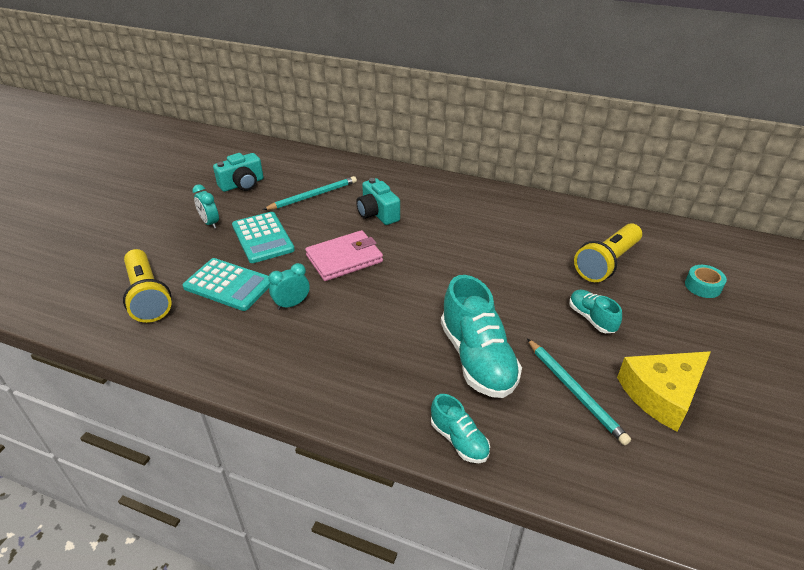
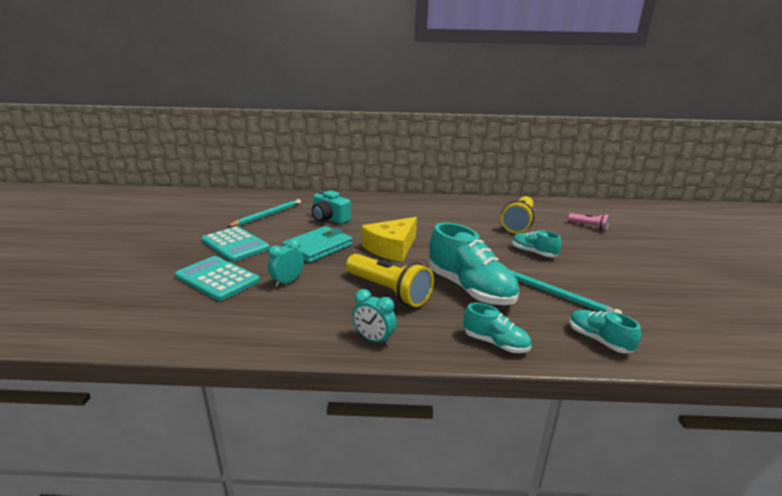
camera: 20 degrees left, 15 degrees down
(148, 296) = (133, 299): yellow flashlight -> yellow flashlight (388, 291)
(210, 223) = (178, 242): turquoise clock -> turquoise clock (374, 339)
(228, 285) = (217, 278): turquoise calculator -> turquoise calculator turned 150 degrees counterclockwise
(242, 184) = (198, 215): turquoise camera -> none
(344, 259) = (318, 247): pink wallet -> turquoise wallet
(577, 467) = (598, 340): none -> turquoise shoe
(662, 394) = (615, 285): yellow cheese -> yellow cheese (391, 248)
(703, 286) = (589, 226): turquoise tape -> pink flashlight

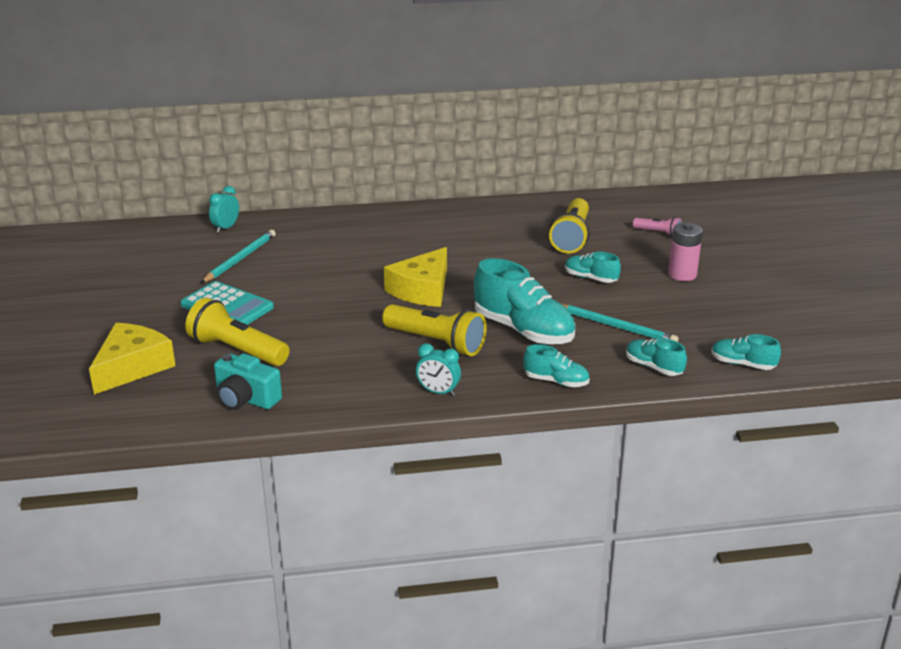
camera: 10 degrees left, 5 degrees up
(124, 282) = (132, 367): none -> yellow cheese
(217, 278) = (237, 350): turquoise calculator -> yellow flashlight
(287, 282) = (319, 345): turquoise clock -> turquoise clock (226, 228)
(318, 247) = (332, 299): turquoise wallet -> none
(329, 219) = (326, 256): turquoise camera -> turquoise camera (246, 399)
(614, 257) = (682, 274): none -> pink battery
(697, 348) = (742, 364): none -> turquoise shoe

